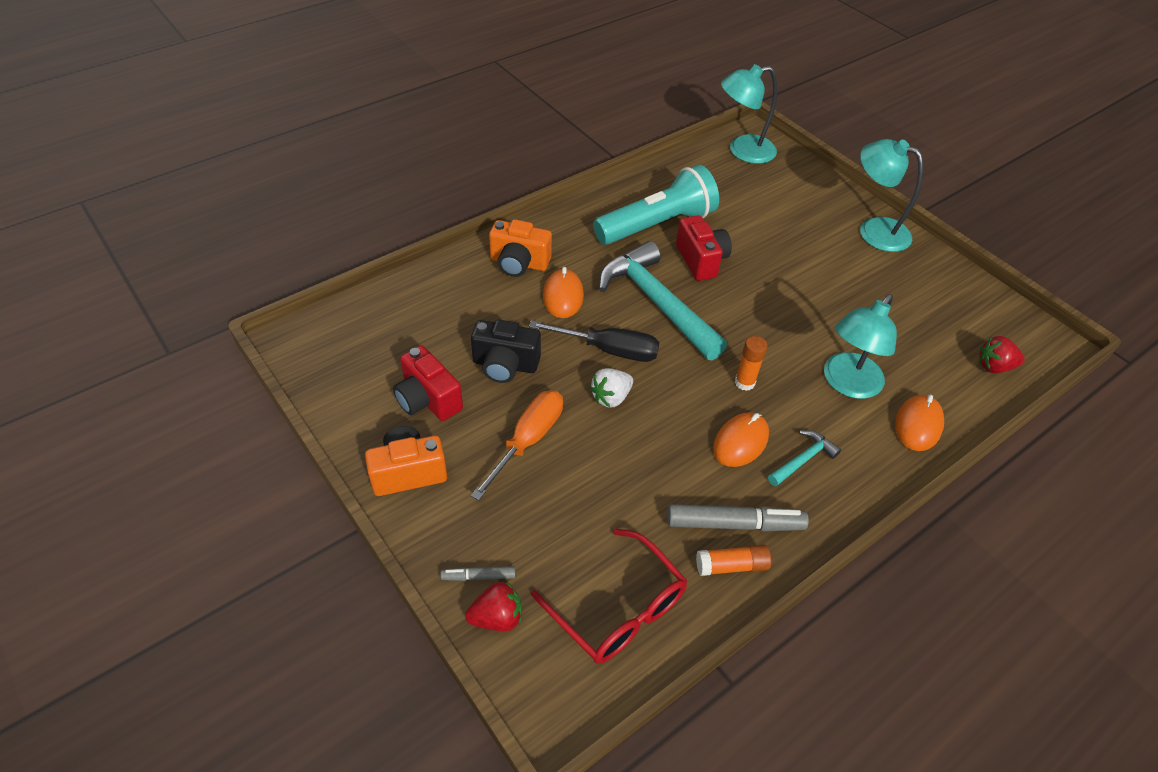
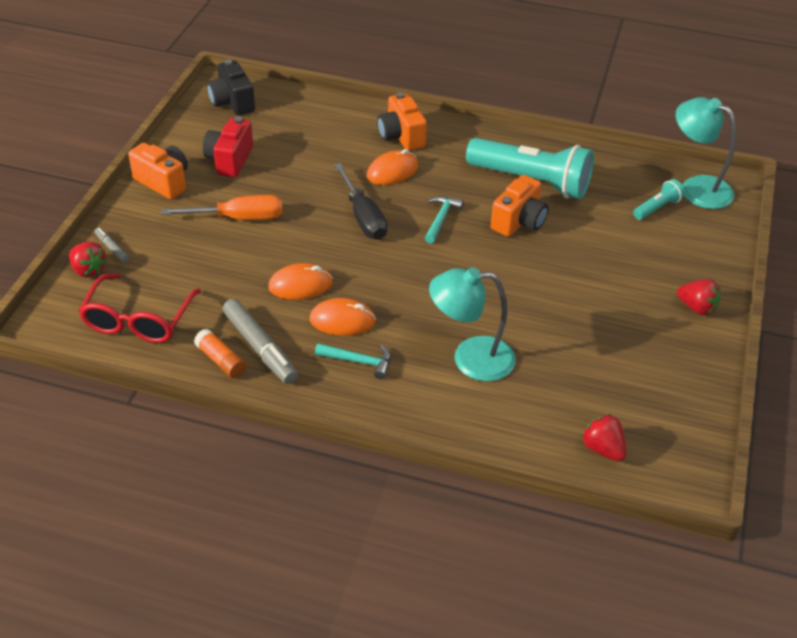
camera: 55 degrees right, 5 degrees down
(505, 365) = (295, 177): black camera -> black camera (232, 102)
(611, 397) = (317, 238): white strawberry -> none
(657, 303) = (441, 219): turquoise hammer -> turquoise hammer, size x0.46
(701, 260) = (519, 221): red camera -> orange camera
(744, 382) = (407, 299): orange glue stick -> none
(748, 182) = (657, 208): none -> turquoise flashlight
(874, 230) = (696, 308): turquoise lamp -> red strawberry
(918, 425) = (469, 418): orange mouse -> orange mouse (300, 285)

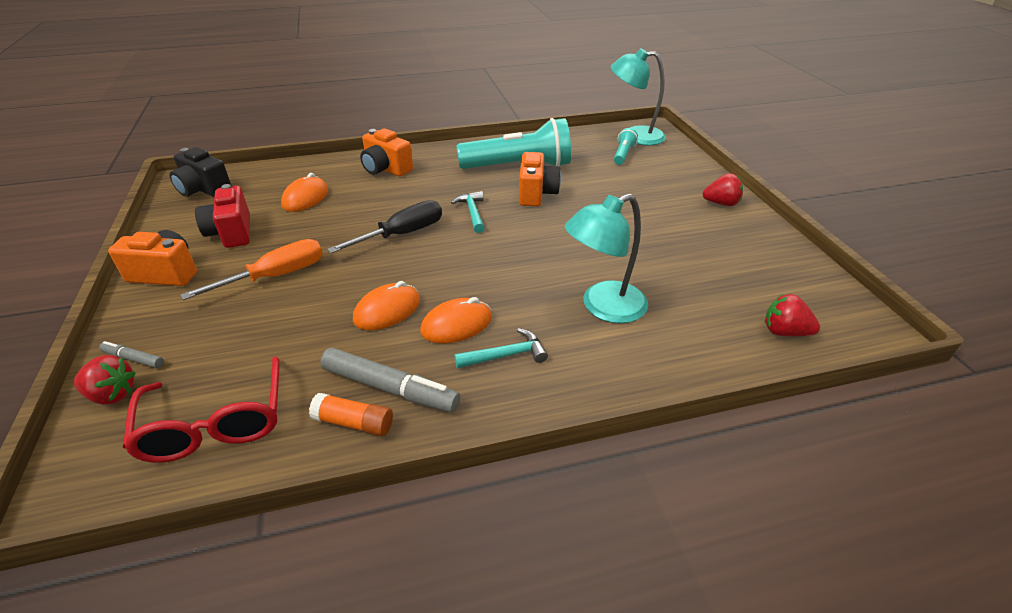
camera: 30 degrees left, 5 degrees down
(363, 217) = (403, 234): black screwdriver -> black screwdriver turned 75 degrees counterclockwise
(392, 171) = (399, 194): orange mouse -> orange mouse (305, 198)

